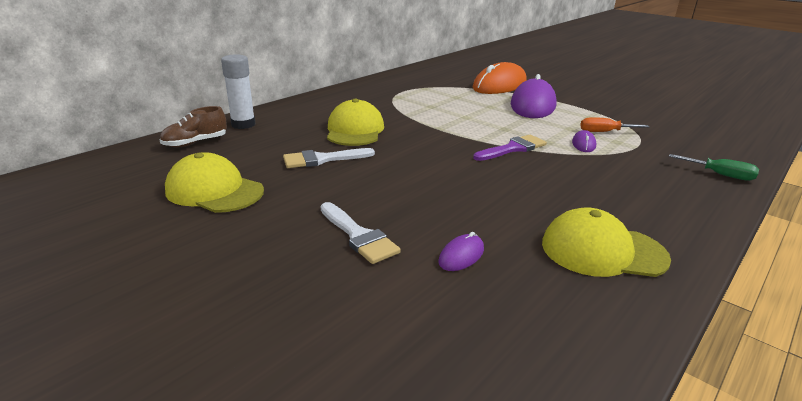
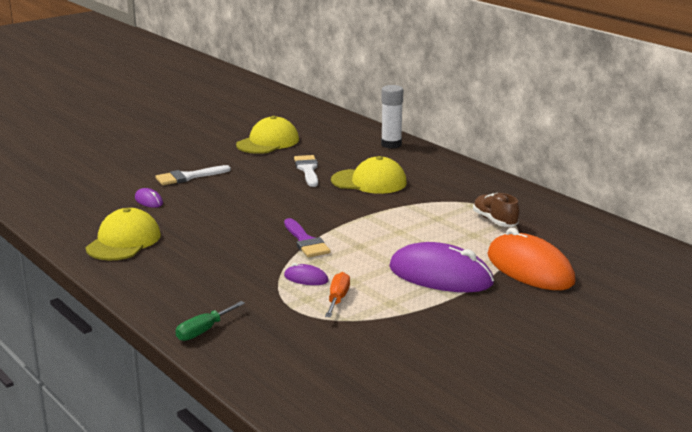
camera: 100 degrees right, 5 degrees down
(195, 143) = (353, 133): brown shoe -> brown shoe (495, 221)

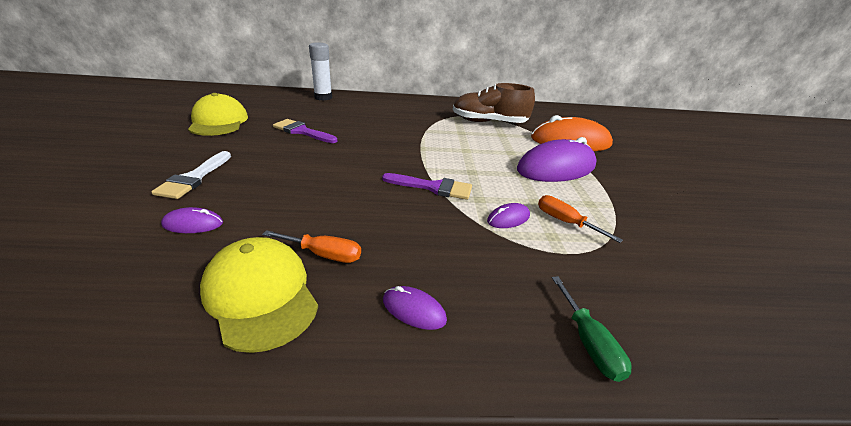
camera: 55 degrees left, 10 degrees up
(164, 279) = (414, 310): none -> purple mouse
(174, 241) = (324, 254): none -> orange screwdriver
(308, 170) = (302, 131): white brush -> purple brush
(369, 182) = (367, 125): yellow cap -> none
(495, 221) = (489, 122): brown shoe -> brown shoe, size x1.61

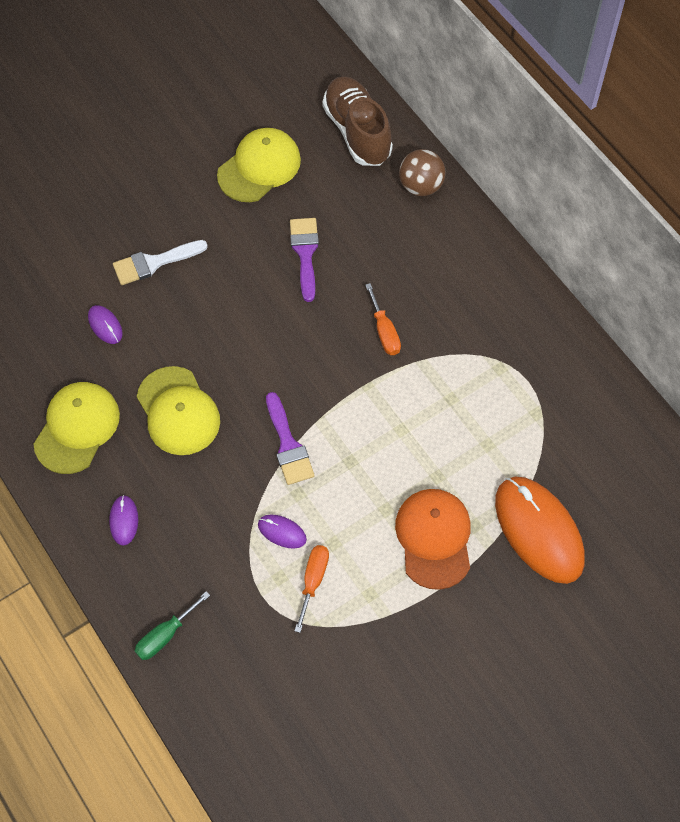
camera: 60 degrees right, 30 degrees up
(323, 97) = (421, 186): white glue stick -> brown ball
(324, 254) = (135, 432): orange screwdriver -> orange screwdriver (384, 331)
(338, 222) = (178, 411): none -> yellow cap
(489, 122) = (519, 411): brown shoe -> brown shoe (357, 132)
(556, 168) = (434, 538): purple mouse -> orange cap

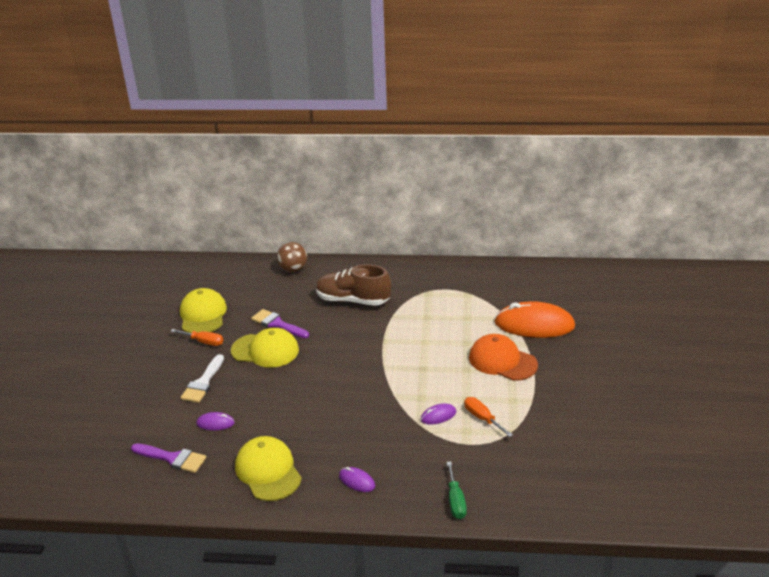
camera: 50 degrees left, 30 degrees down
(178, 411) = (312, 420): yellow cap -> yellow cap (265, 350)
(288, 445) = (386, 387): purple brush -> purple brush (172, 458)
(357, 132) = (232, 274): brown shoe -> brown shoe (353, 300)
(384, 331) = (360, 320): orange screwdriver -> orange screwdriver (204, 342)

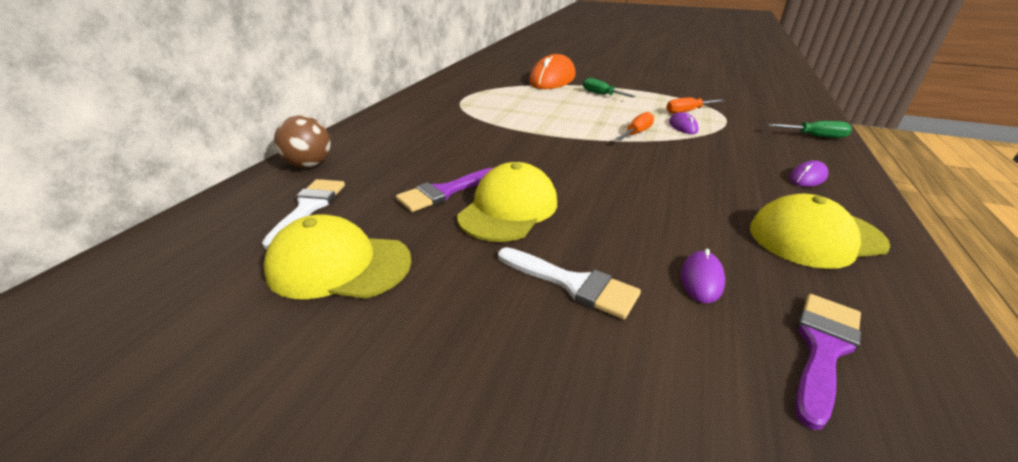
camera: 75 degrees left, 0 degrees up
(204, 342) = (436, 272): orange screwdriver -> orange screwdriver (637, 133)
(247, 288) = (308, 208): none -> white brush
(353, 300) = (437, 138): brown shoe -> none
(502, 361) = (601, 94): orange cap -> green screwdriver

